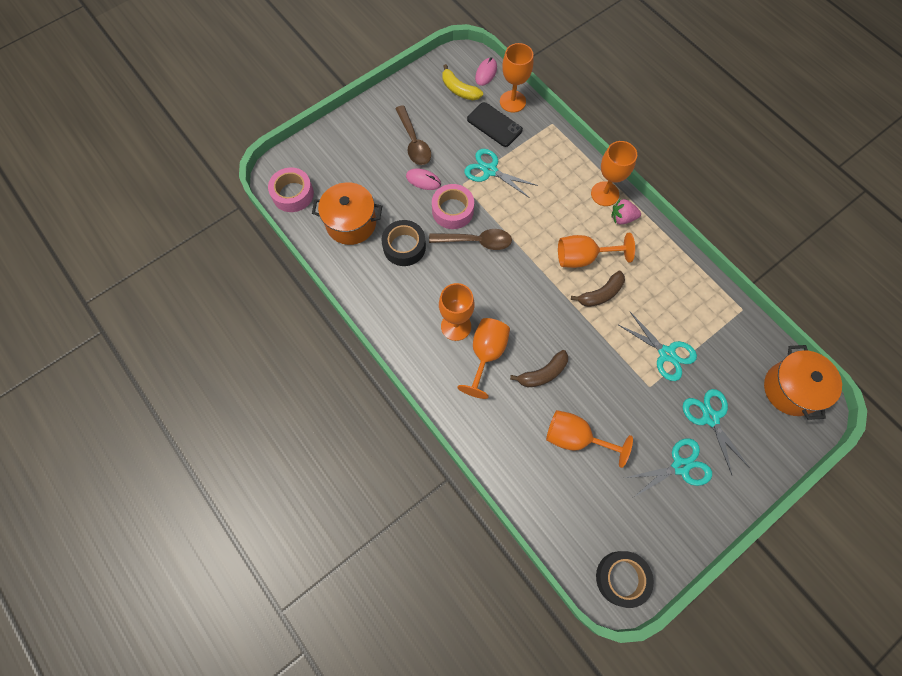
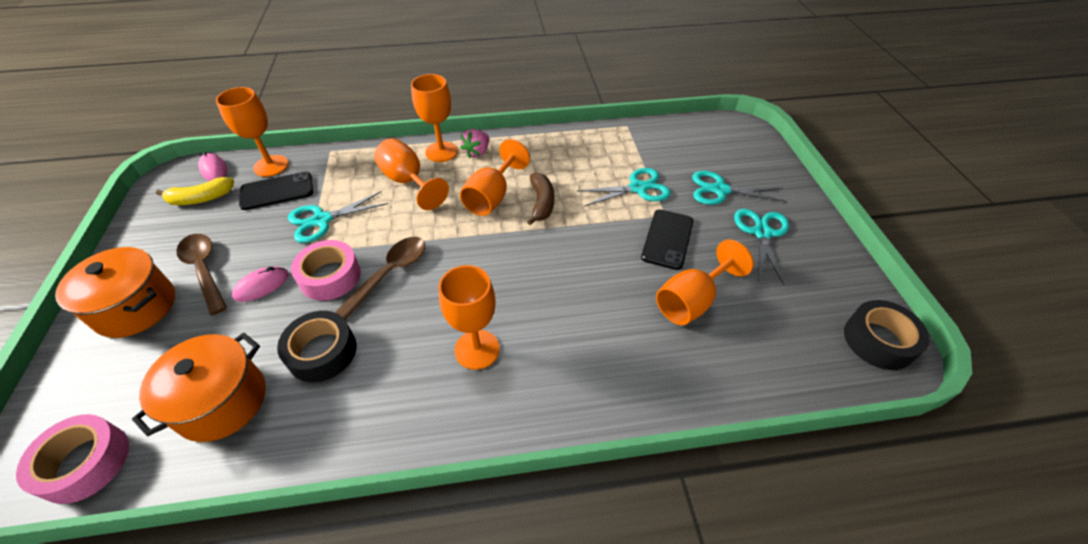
camera: 60 degrees left, 20 degrees down
(414, 142) = (204, 270): brown spoon -> brown spoon turned 135 degrees counterclockwise
(486, 354) = (537, 336): orange goblet -> orange goblet (408, 182)
(543, 373) = (597, 292): brown banana -> none
(624, 398) = (667, 239): none -> black phone
(791, 389) = (718, 133): orange pot -> orange pot (136, 307)

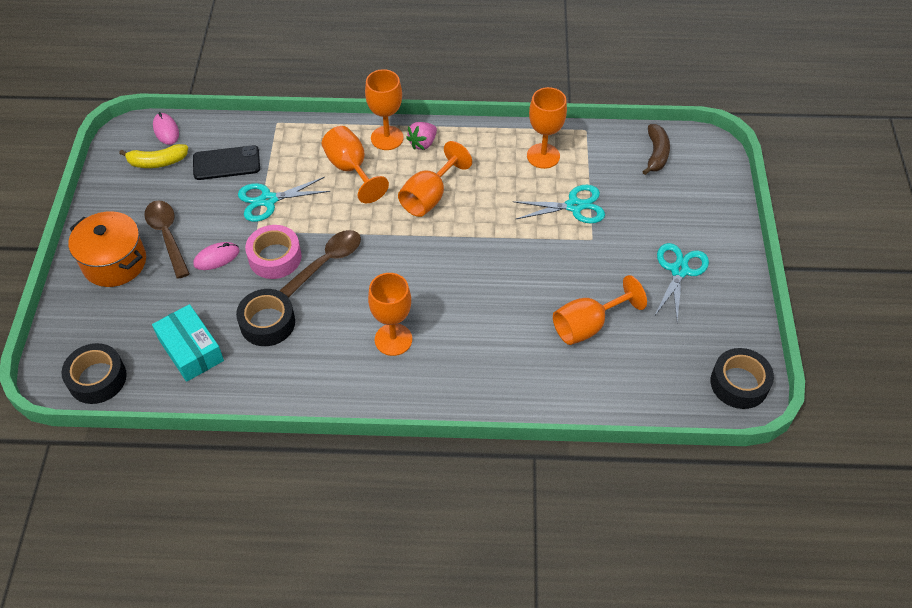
camera: 10 degrees right, 5 degrees up
(85, 463) = (97, 378): pink tape -> black tape
(222, 401) = (191, 350): orange pot -> turquoise box
(271, 166) = (220, 133): orange goblet -> orange goblet (543, 156)
(541, 203) = (476, 210): brown banana -> brown banana (656, 154)
(667, 239) = (586, 264): black phone -> none
(720, 190) = (656, 219): turquoise scissors -> none

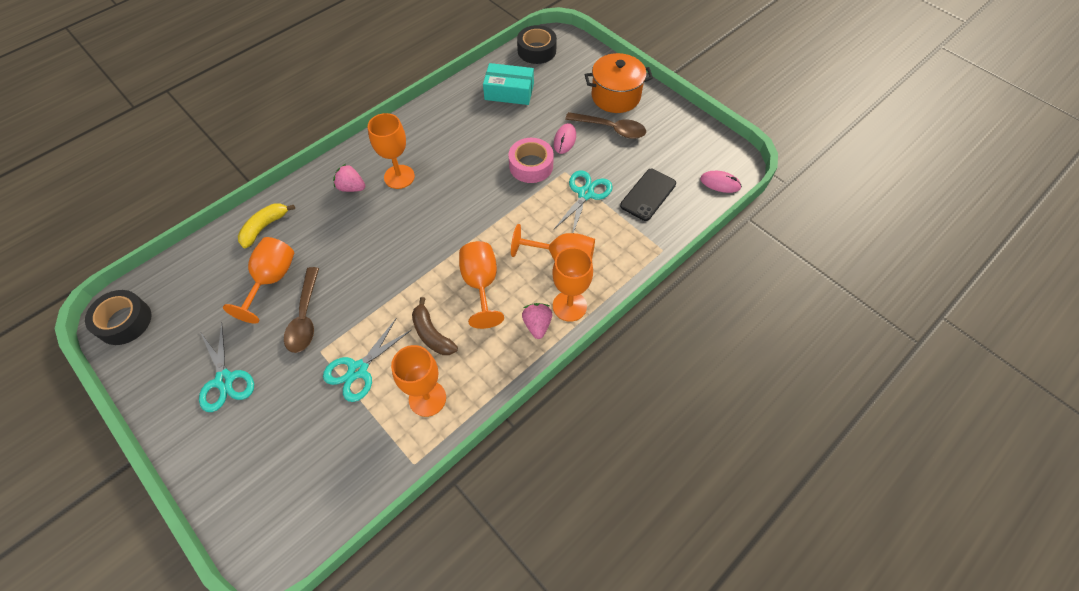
camera: 135 degrees right, 5 degrees up
(157, 162) = (689, 161): yellow banana -> yellow banana (264, 227)
(267, 323) = (486, 132): black tape -> none
(326, 262) = (495, 187): brown spoon -> brown spoon (305, 317)
(445, 363) = (351, 187): none -> pink strawberry
(656, 154) = (323, 493): brown banana -> brown banana (432, 334)

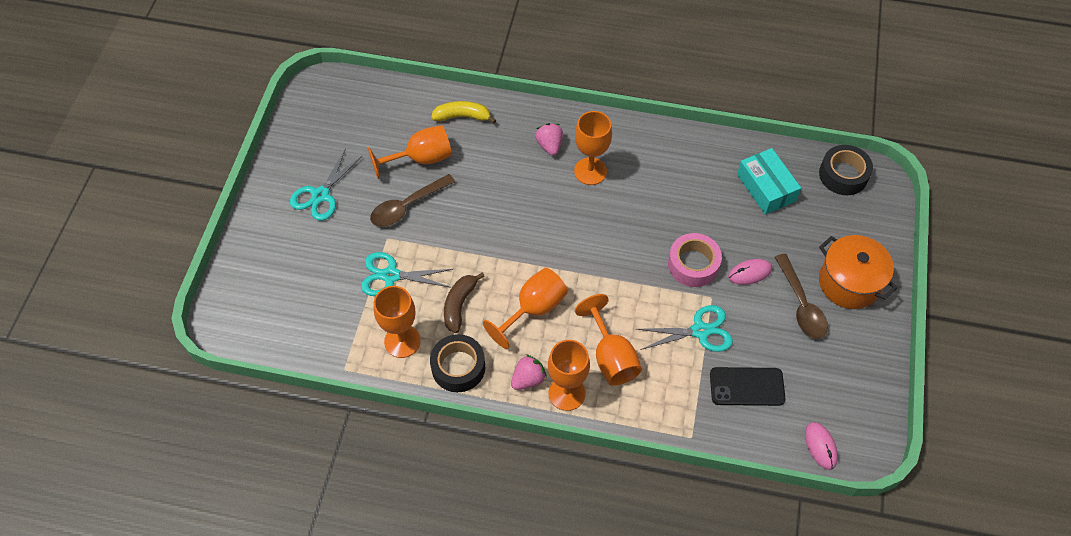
camera: 55 degrees right, 0 degrees up
(124, 321) = (319, 97): black tape -> black tape (458, 367)

